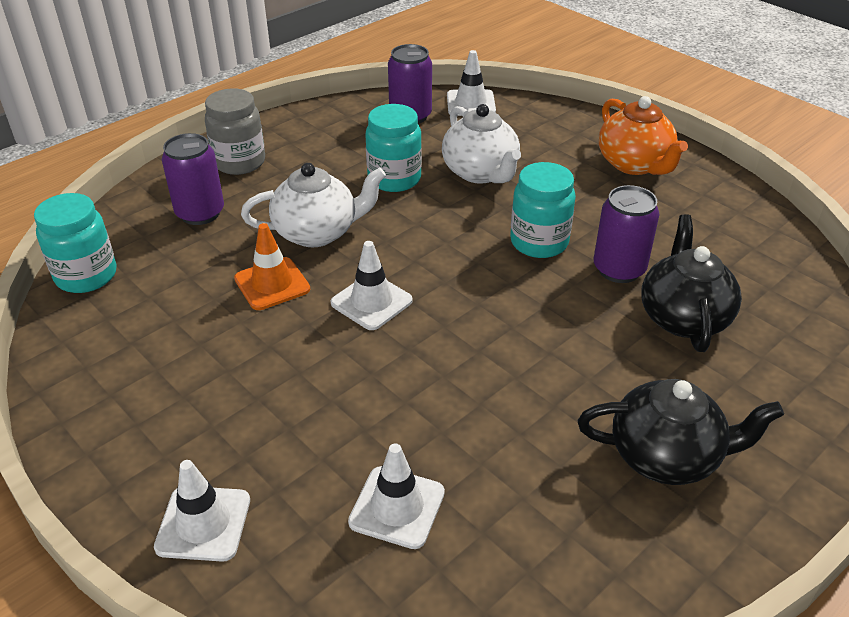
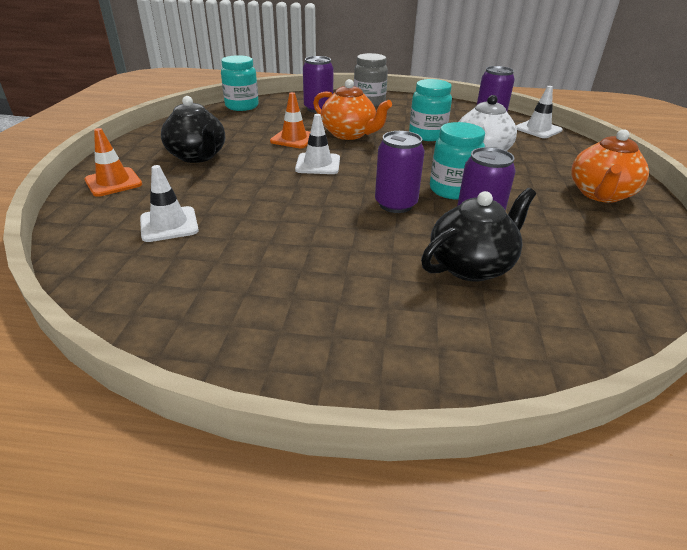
camera: 50 degrees right, 5 degrees down
(203, 523) = (113, 182): white traffic cone -> orange traffic cone
(317, 232) = (349, 134): white teapot -> orange teapot
(530, 297) = (395, 204): none -> purple can
(666, 456) = (315, 304): black teapot -> black teapot (197, 156)

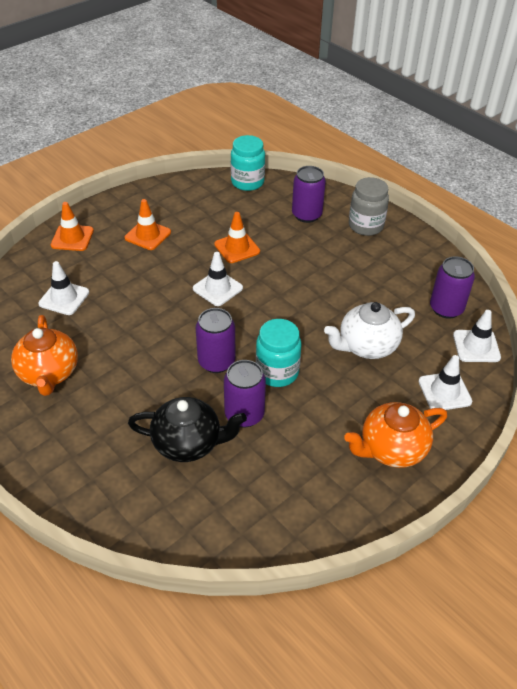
camera: 40 degrees right, 10 degrees up
(197, 156) = (148, 235): black teapot -> orange traffic cone
(349, 134) = (287, 264): orange teapot -> orange teapot (49, 373)
(427, 135) = (353, 299): turquoise jar -> none
(566, 154) = (444, 391): none -> white traffic cone

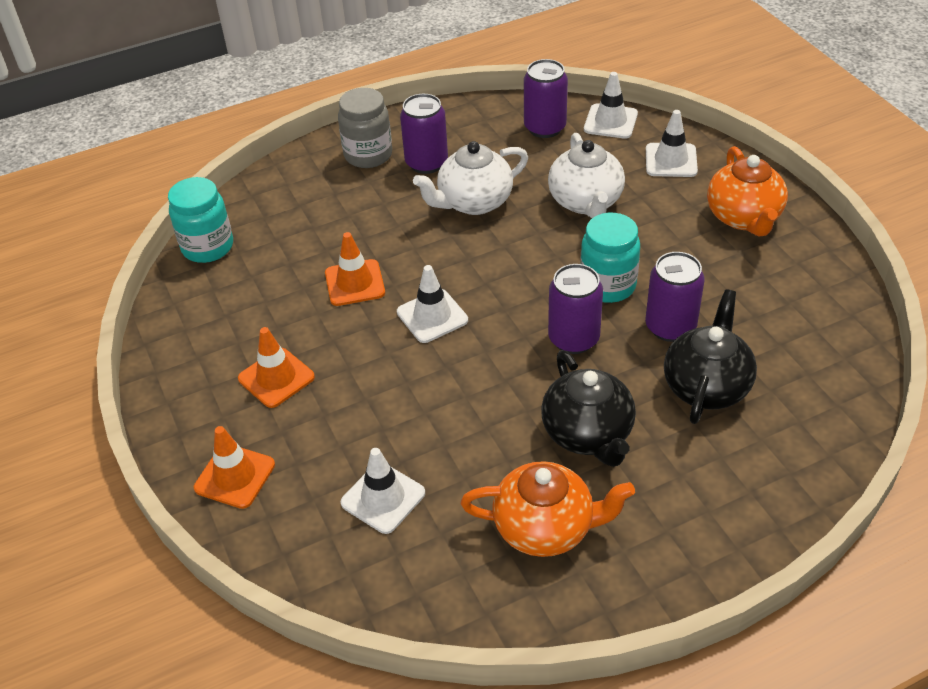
camera: 70 degrees left, 0 degrees up
(130, 382) = (588, 433): none -> black teapot
(306, 215) = (317, 202): purple can -> purple can (426, 163)
(339, 286) = (474, 202): none -> white teapot

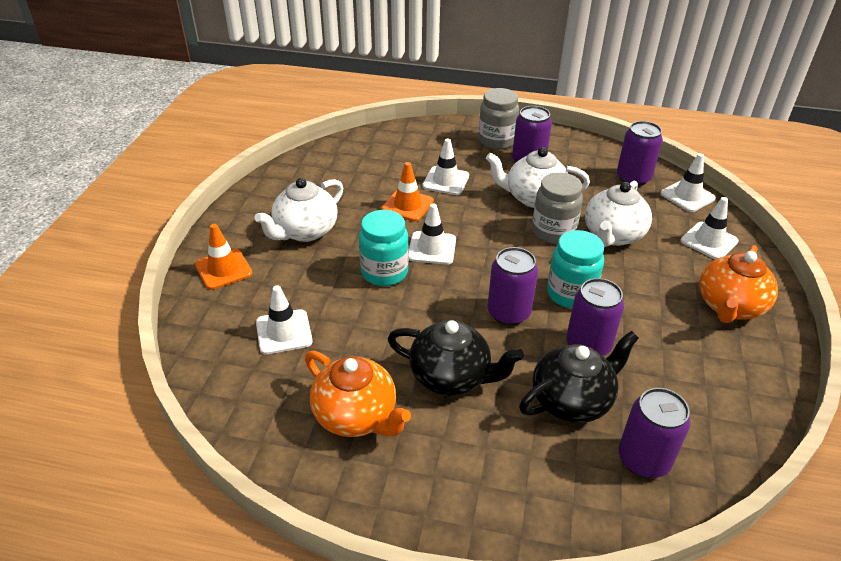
camera: 35 degrees right, 5 degrees down
(208, 247) = (350, 145): turquoise jar -> turquoise jar (384, 272)
(276, 378) = (305, 231): orange traffic cone -> white teapot
(364, 232) = (446, 181): none -> white traffic cone
(529, 230) = (553, 232): none -> grey jar
(588, 433) = (451, 377): black teapot -> black teapot turned 90 degrees counterclockwise
(805, 400) = (643, 459): none -> purple can

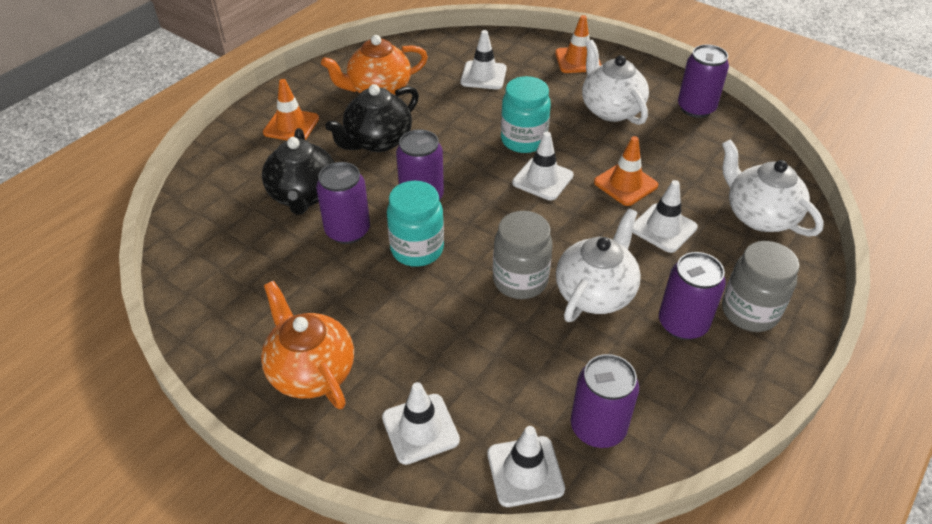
camera: 115 degrees right, 5 degrees up
(474, 472) = (291, 125): none -> orange traffic cone
(613, 235) = (486, 332): white teapot -> white teapot (759, 216)
(643, 459) = (224, 208): purple can -> purple can (696, 108)

